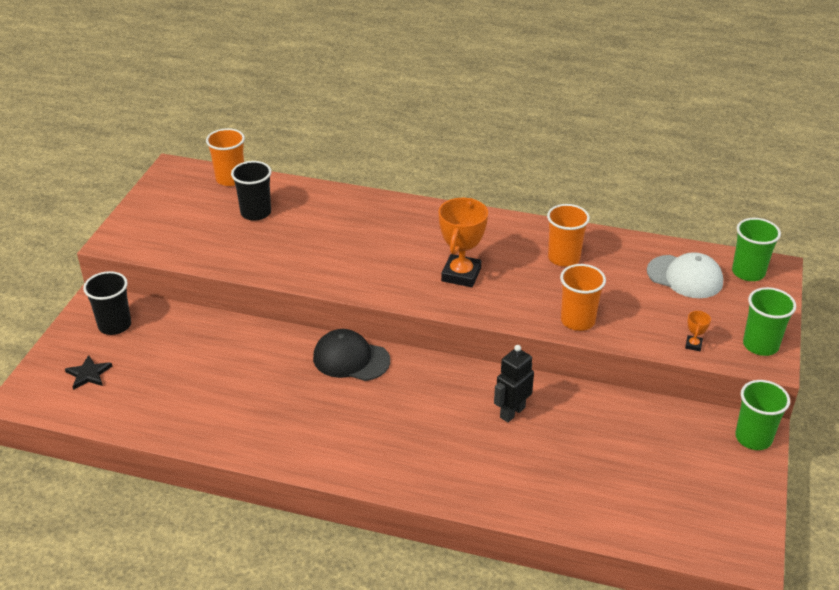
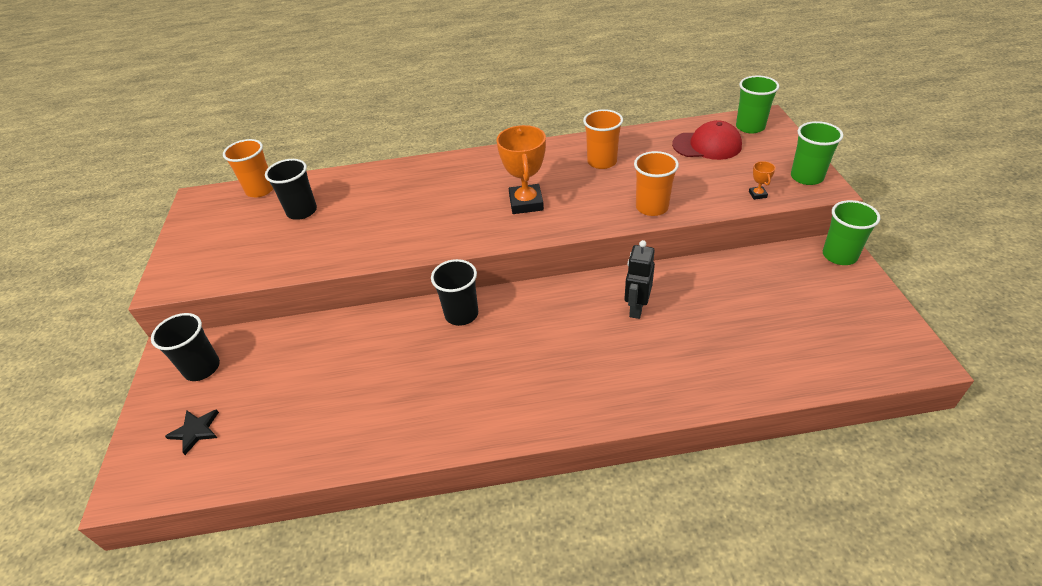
camera: 20 degrees left, 5 degrees up
(351, 359) = (461, 314): black cap -> black cup
(685, 277) = (707, 145): white cap -> red cap

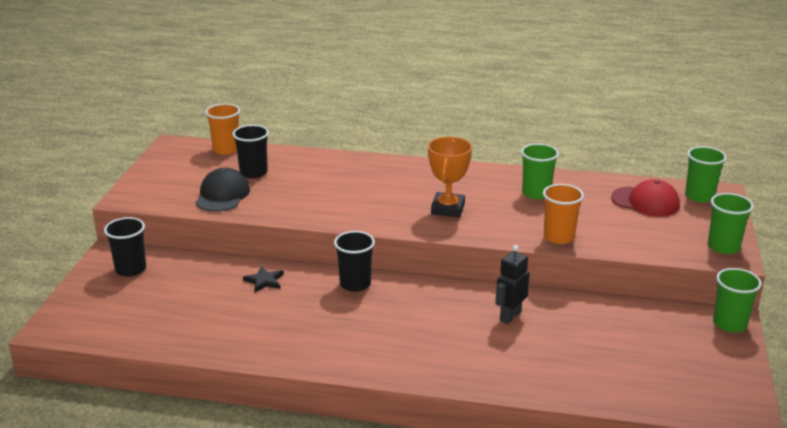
camera: 15 degrees right, 15 degrees down
(195, 431) = (111, 307): black star -> black star (264, 281)
(278, 249) = (222, 195): none -> black cap
(602, 162) = (536, 193): orange cup -> green cup
(757, 194) = (665, 249): orange trophy -> none

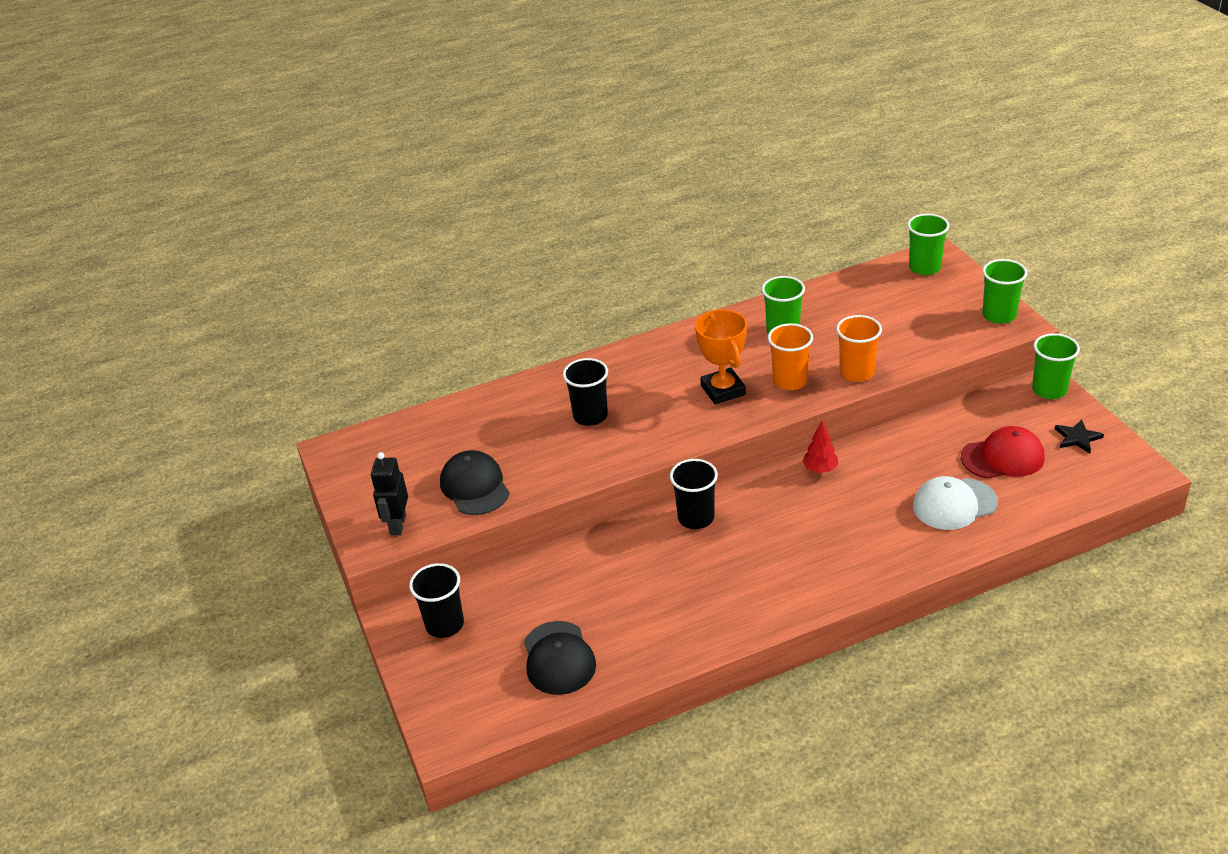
camera: 30 degrees left, 10 degrees up
(168, 319) = (558, 658): none -> black cap
(226, 149) = (404, 427): orange cup -> orange cup (790, 381)
(253, 173) = (473, 442): black cup -> black cup (590, 416)
(264, 281) = (603, 562): black star -> black star (1077, 438)
(478, 295) = (820, 469): none -> red tree
(510, 316) = (871, 477): black robot -> black robot (397, 525)
(552, 361) = (954, 504): none -> white cap
(645, 202) = (887, 296): red cap -> red cap (1003, 457)

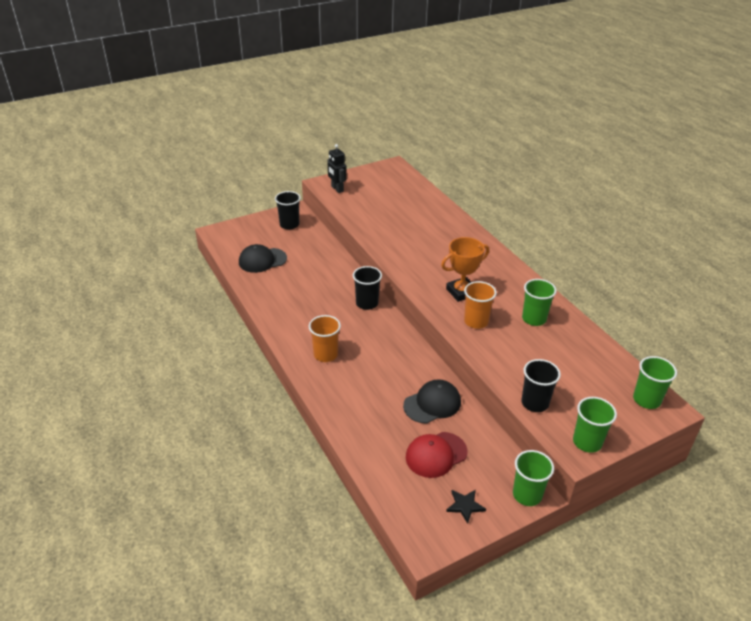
camera: 80 degrees right, 0 degrees up
(397, 525) = (337, 189): black robot -> black robot turned 120 degrees counterclockwise
(475, 486) = (366, 208): black cap -> black cap (432, 404)
(590, 416) = (429, 242): black cup -> black cup (535, 403)
(820, 469) = (414, 356): red tree -> none
(857, 373) = (491, 354): orange cup -> orange cup (325, 354)
(954, 504) = (382, 422): white cap -> none
(1003, 457) = (436, 454): red cap -> red cap turned 75 degrees clockwise

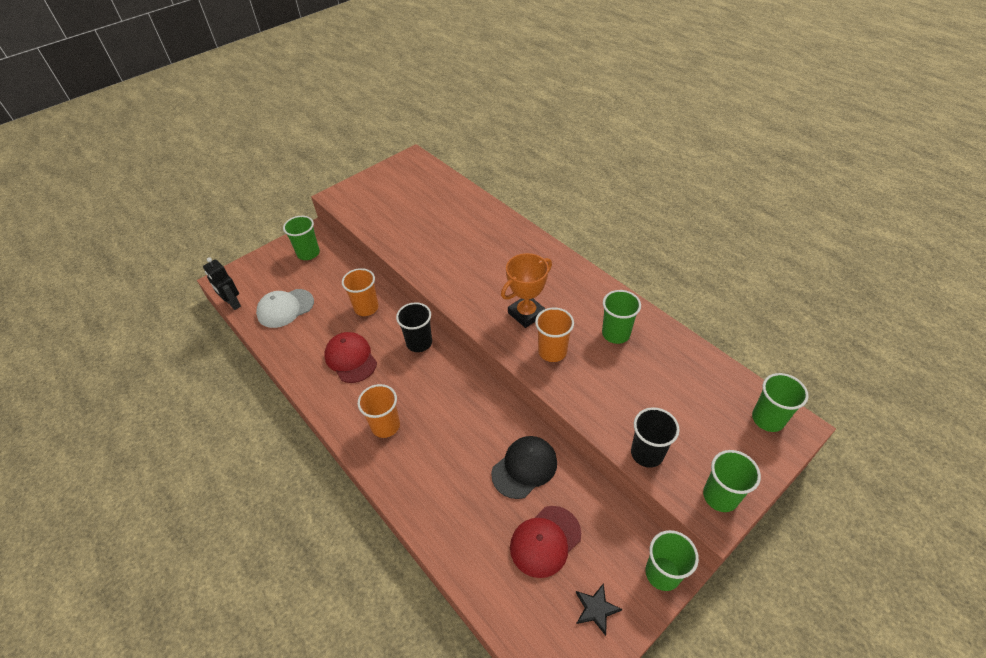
camera: 10 degrees left, 10 degrees up
(262, 260) = (285, 308): black cap -> white cap
(289, 225) = (308, 253): black cup -> green cup
(308, 304) = (351, 358): none -> red cap
(329, 271) = (366, 308): none -> orange cup
(337, 189) = (354, 201): black robot -> black robot (233, 303)

